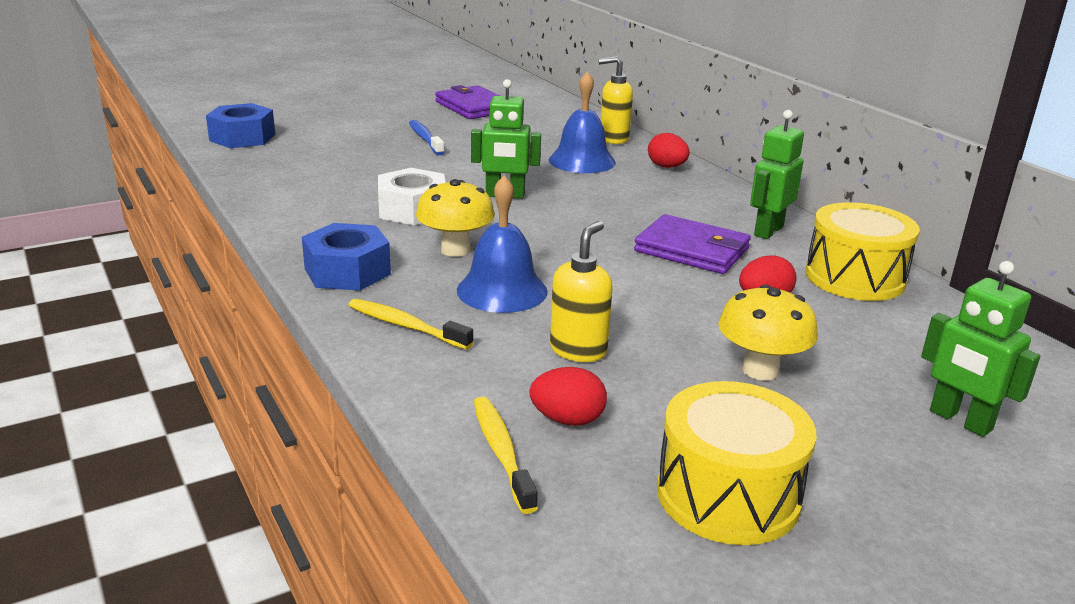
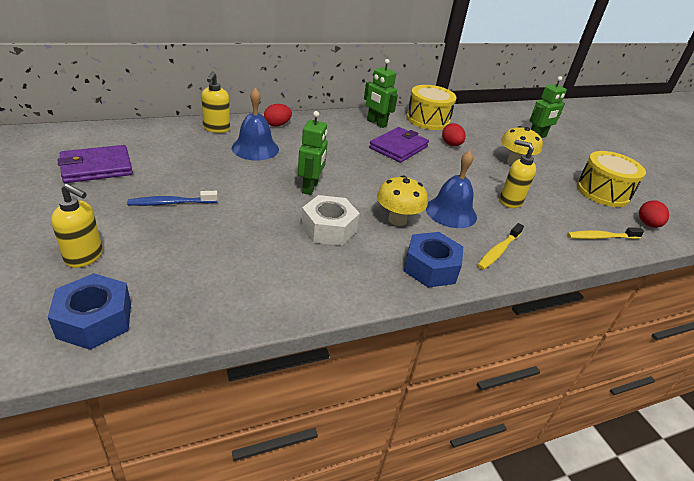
camera: 85 degrees left, 10 degrees up
(324, 123) = (84, 257): none -> yellow soap dispenser
(567, 420) = (569, 216): red egg -> red egg (647, 224)

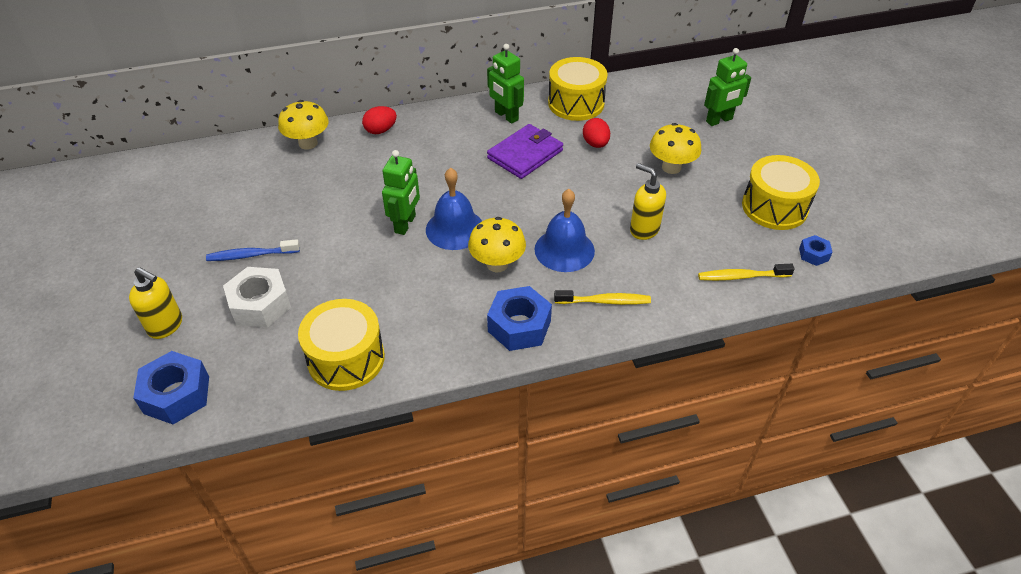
camera: 10 degrees right, 10 degrees up
(96, 167) = (175, 211): purple wallet -> none
(216, 129) = (308, 143): yellow soap dispenser -> yellow mushroom
(255, 148) = (350, 170): blue bell -> blue bell (455, 229)
(273, 290) = (346, 359): none -> yellow drum
(328, 228) = (416, 280): white nut -> white nut (260, 305)
(498, 251) = (605, 301): yellow toothbrush -> yellow toothbrush turned 135 degrees counterclockwise
(647, 224) = (813, 254): red egg -> blue nut

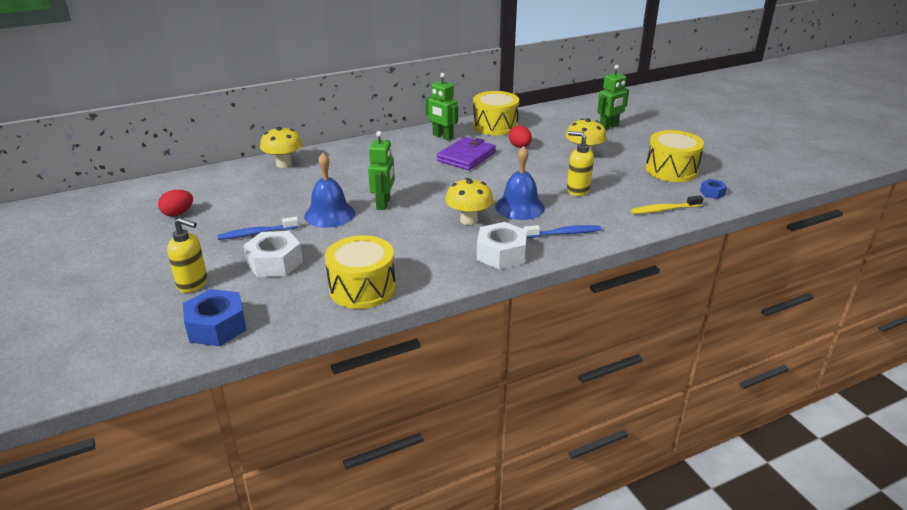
camera: 10 degrees left, 15 degrees down
(380, 130) = (343, 152): red egg -> red egg (178, 213)
(455, 229) = (426, 203): blue bell -> blue bell (329, 214)
(519, 326) = (501, 254): blue nut -> white nut
(605, 301) = (564, 233): yellow toothbrush -> blue toothbrush

